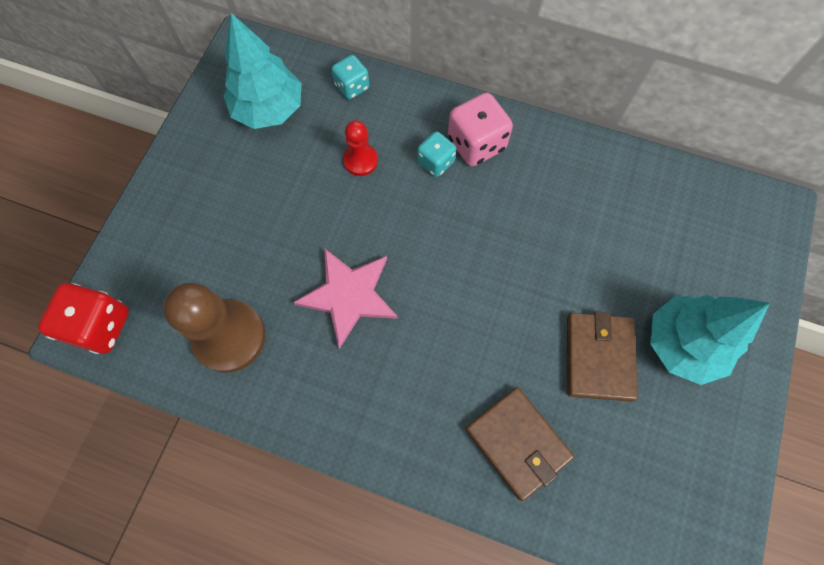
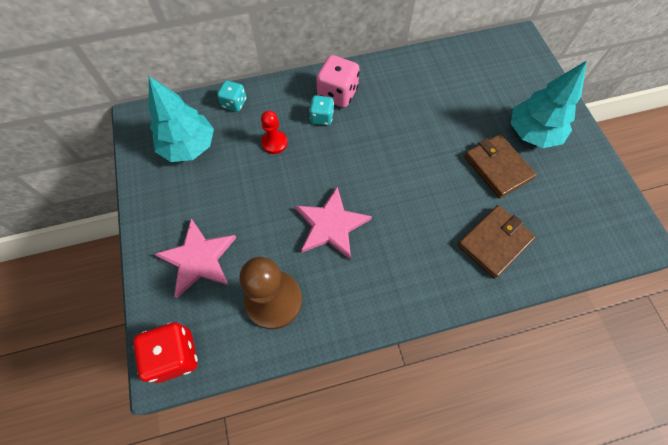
camera: 35 degrees left, 5 degrees down
(190, 241) = (198, 259): none -> pink star
(518, 443) = (494, 242): brown wallet -> brown wallet turned 60 degrees counterclockwise

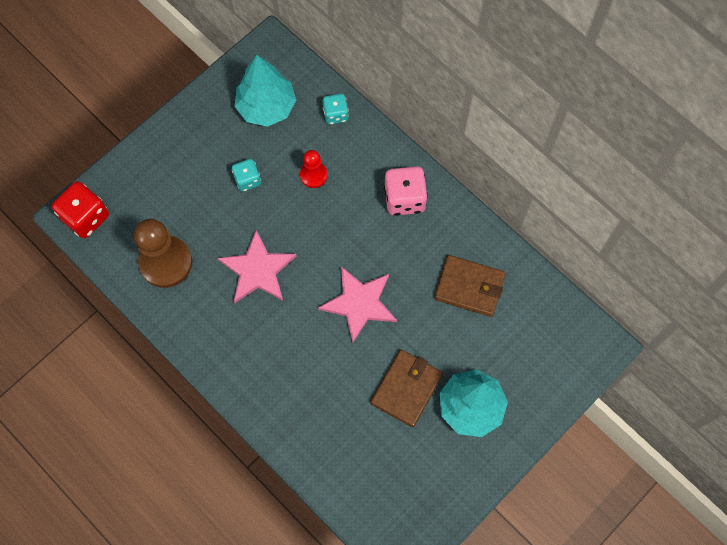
camera: 60 degrees right, 5 degrees up
(198, 259) = (168, 184): pink star -> pink star (359, 303)
(322, 117) = (367, 200): turquoise dice -> turquoise dice (247, 180)
(494, 242) = (320, 418): brown wallet -> brown wallet (469, 287)

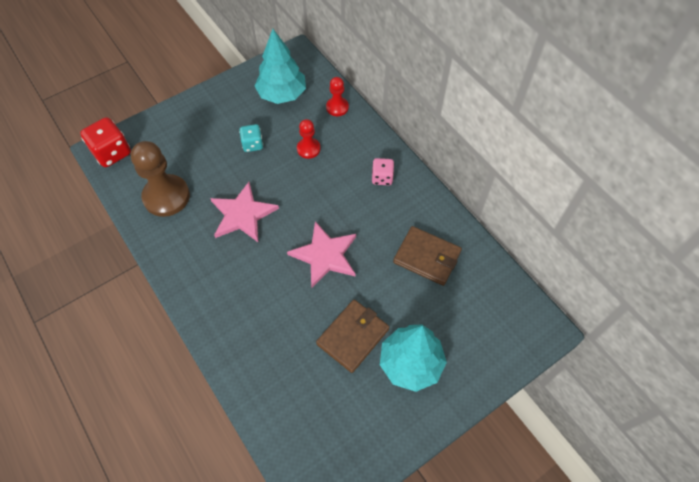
camera: 10 degrees right, 10 degrees down
(335, 114) = (337, 107): turquoise dice -> red pawn
(404, 199) = (382, 178): pink dice -> pink dice, size x0.62

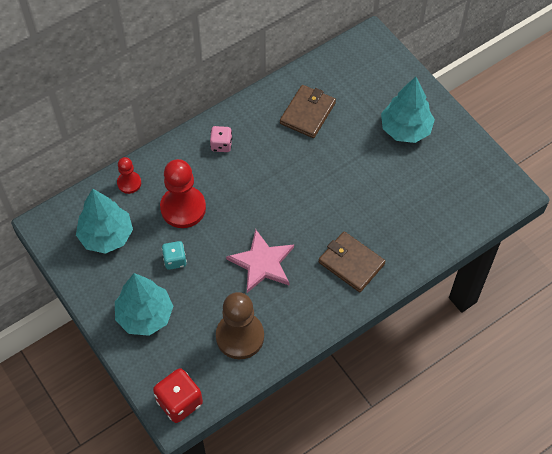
camera: 90 degrees left, 0 degrees up
(199, 125) = (145, 315): none -> turquoise tree
(308, 149) = (183, 208): red pawn -> red pawn, size x1.86
(325, 255) = (307, 191): pink star -> none
(353, 336) = (384, 169): brown wallet -> brown wallet (351, 263)

